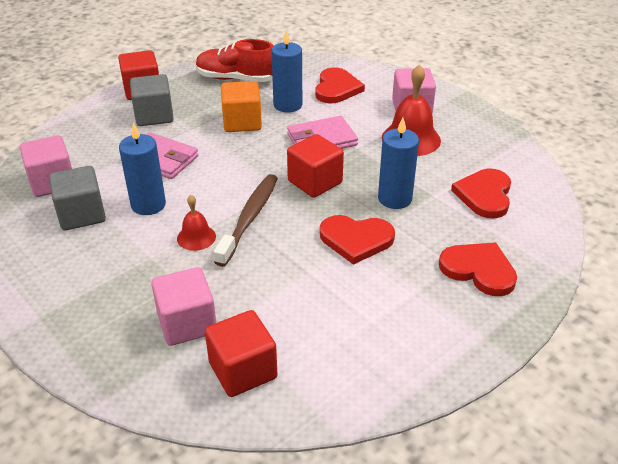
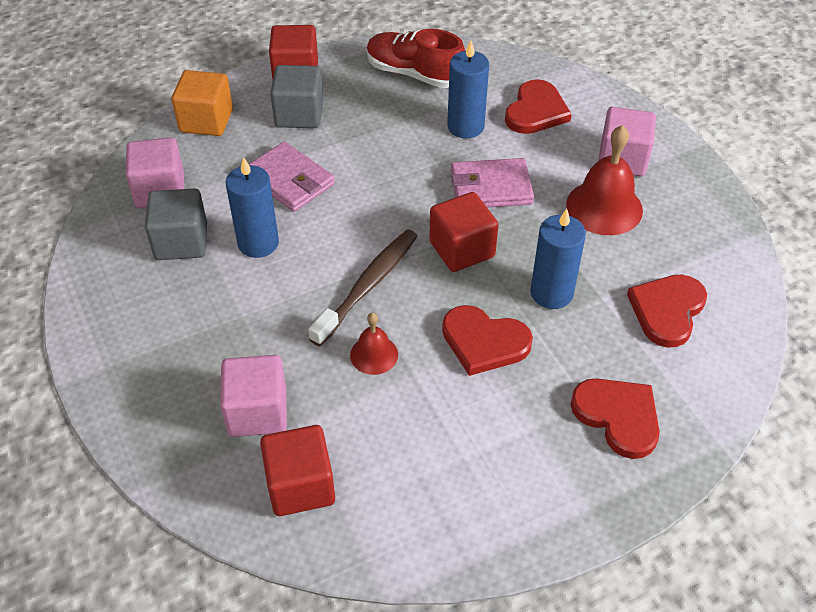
camera: 15 degrees right, 10 degrees up
(196, 237) = (300, 299): red bell -> red bell (374, 355)
(242, 122) = (401, 143): orange cube -> orange cube (206, 121)

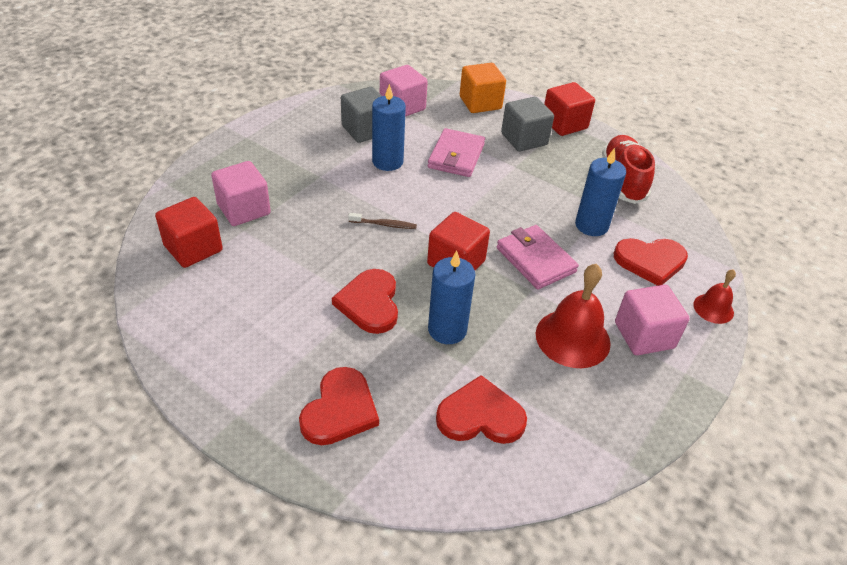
camera: 60 degrees right, 5 degrees down
(367, 286) = (384, 224): brown toothbrush -> brown toothbrush, size x0.50
(374, 355) = (322, 247): red bell -> red bell (713, 308)

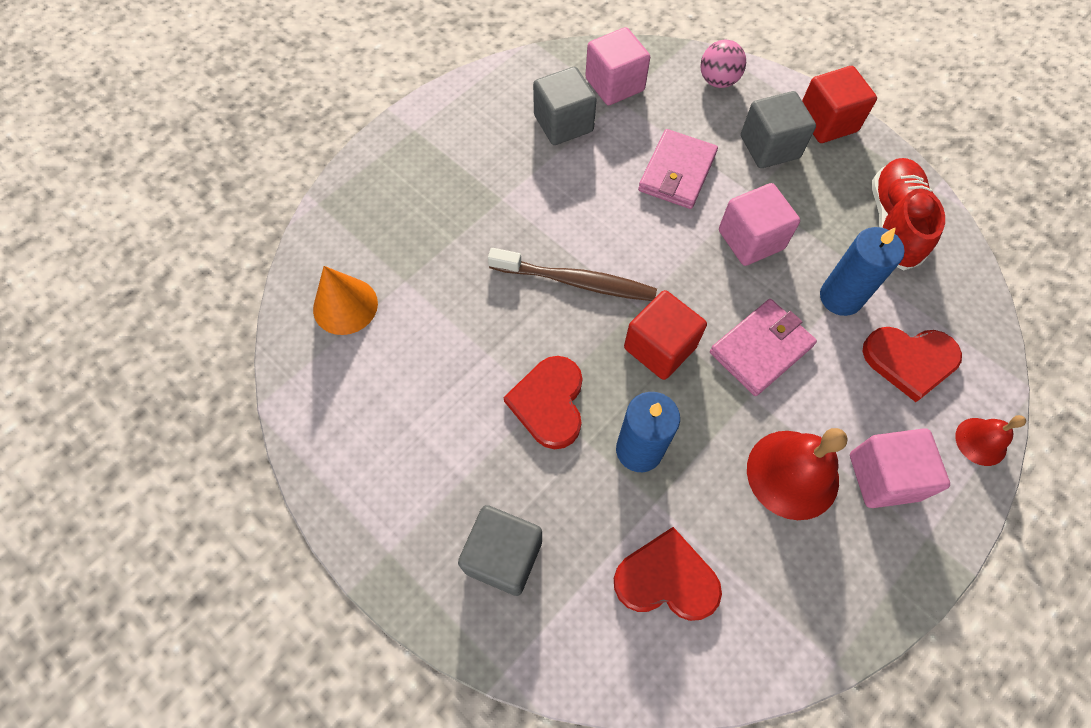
camera: 10 degrees right, 20 degrees up
(193, 248) = (345, 306): red cube -> orange cone
(244, 209) = (406, 248): pink cube -> pink cube (751, 240)
(340, 410) = (503, 556): red heart -> grey cube
(384, 224) = (575, 281): brown toothbrush -> brown toothbrush, size x1.99
(387, 162) = (588, 178): blue candle -> none
(480, 103) = (718, 81): orange cube -> pink ball
(535, 260) = (761, 349): pink wallet -> pink wallet turned 75 degrees clockwise

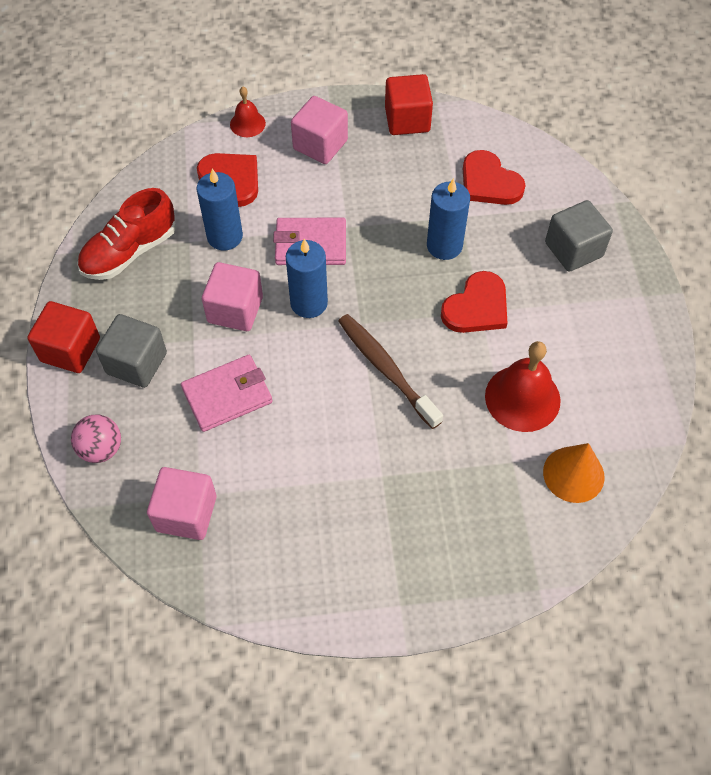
camera: 140 degrees left, 5 degrees down
(563, 123) = (268, 508): grey cube -> none
(660, 347) = (373, 289): red cube -> red cube (407, 120)
(700, 291) = (309, 303): none -> blue candle
(792, 474) = (368, 178): red bell -> red bell (522, 398)

